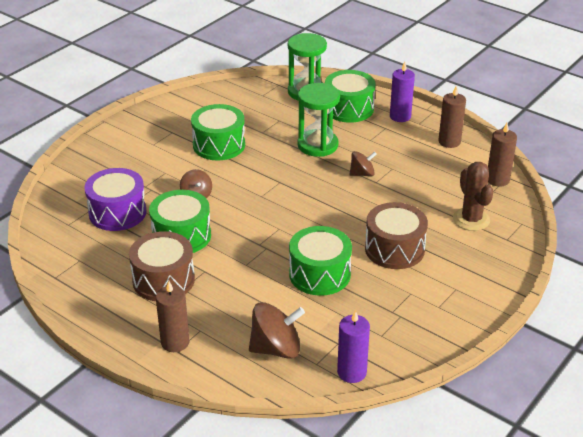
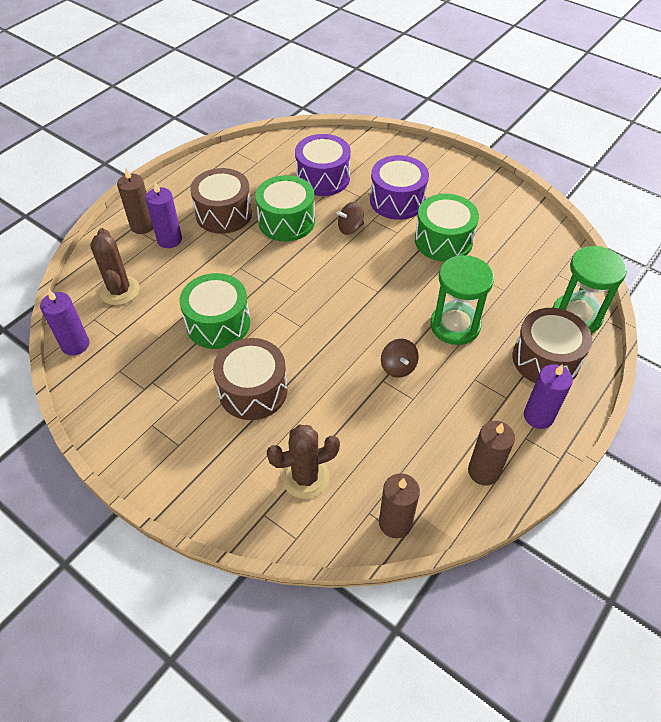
camera: 90 degrees right, 15 degrees up
(161, 167) = (397, 200): none -> purple drum
(200, 318) = (169, 240): none -> purple candle
(276, 348) = (119, 290): brown spinning top -> brown cactus
(349, 108) = (546, 359): green drum -> brown drum

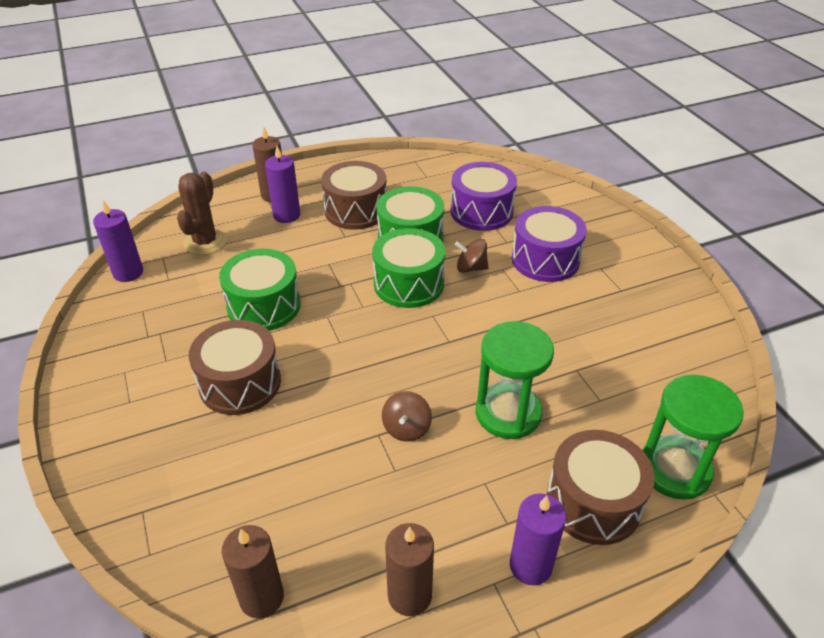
camera: 30 degrees right, 10 degrees down
(305, 477) = (214, 495): brown cactus -> none
(443, 240) = (566, 318): green drum -> green drum (409, 284)

